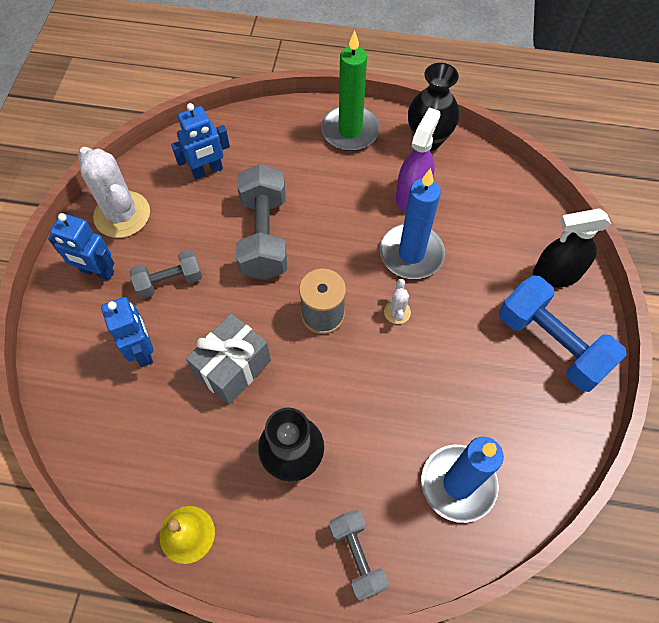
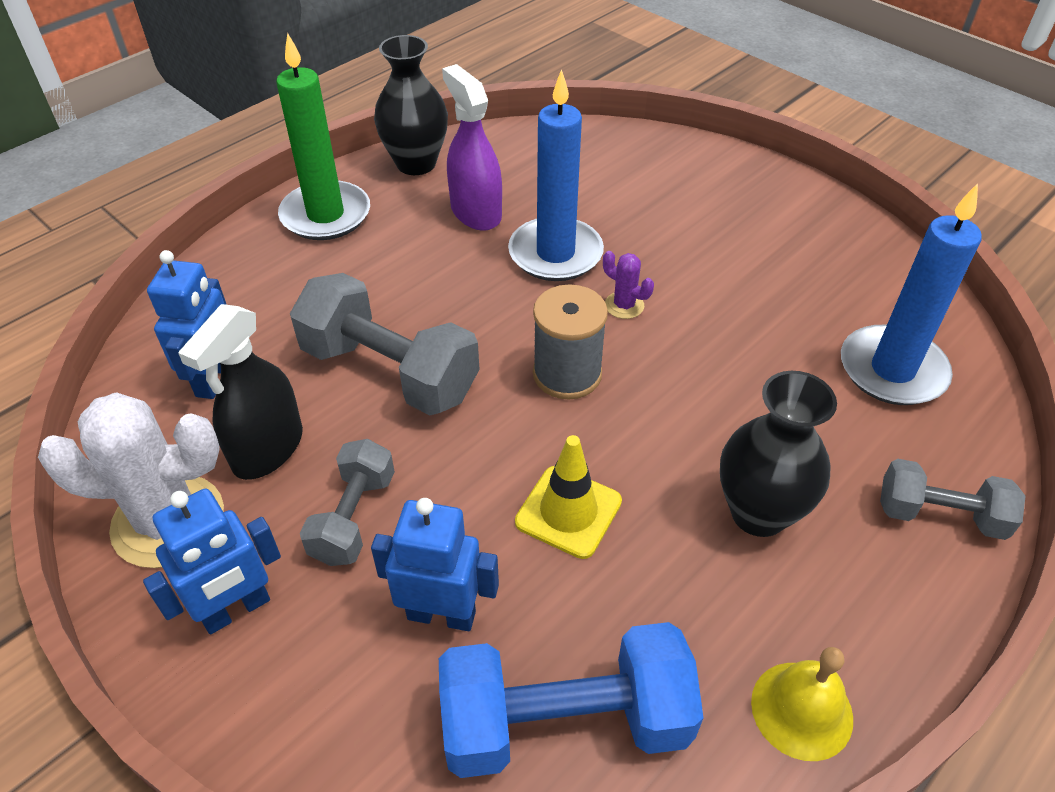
camera: 55 degrees left, 15 degrees down
(233, 368) = (568, 512): grey gift -> yellow traffic cone
(397, 312) = (624, 305): white cactus -> purple cactus
(551, 344) = (766, 211): blue dumbbell -> blue dumbbell (565, 722)
(556, 274) = (685, 165): black spray bottle -> black spray bottle (268, 449)

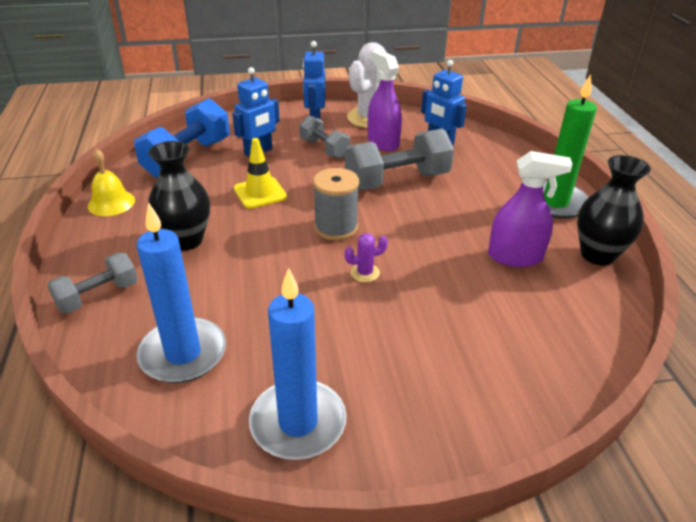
camera: 125 degrees right, 10 degrees down
(268, 449) = (383, 142): black spray bottle -> purple spray bottle
(555, 253) = (441, 270): blue candle -> blue candle (298, 422)

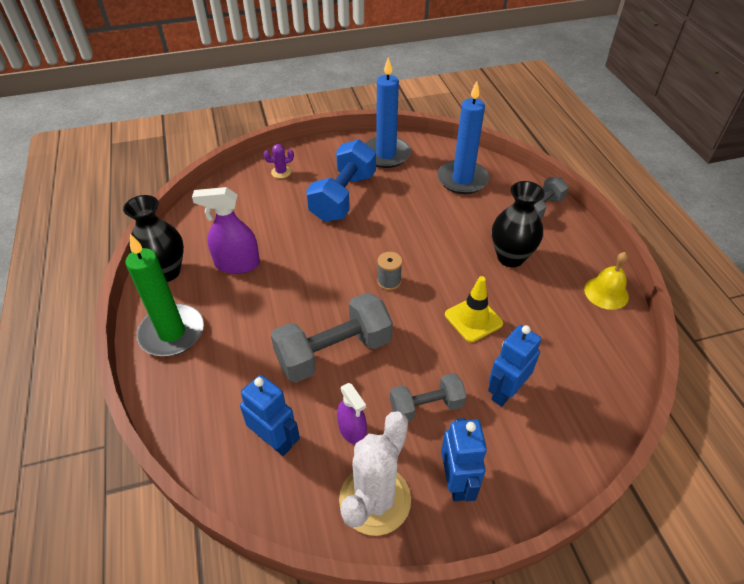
camera: 175 degrees right, 10 degrees up
(188, 158) = (580, 369): blue dumbbell -> blue dumbbell (343, 197)
(324, 149) = (426, 406): grey dumbbell -> grey dumbbell turned 60 degrees counterclockwise
(336, 228) = (389, 281): grey spool -> grey spool, size x0.61
(365, 273) = (359, 240): purple cactus -> purple cactus (281, 172)
(383, 142) = (352, 430): purple spray bottle -> purple spray bottle, size x0.65

